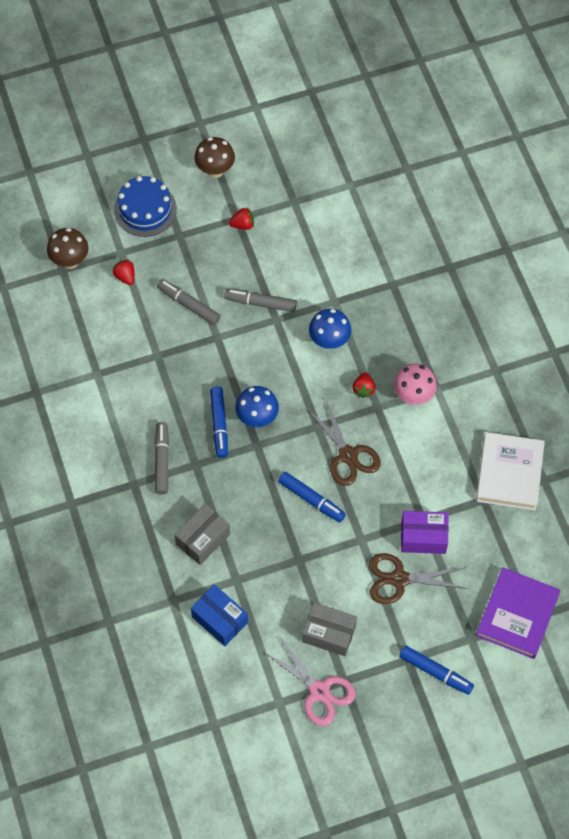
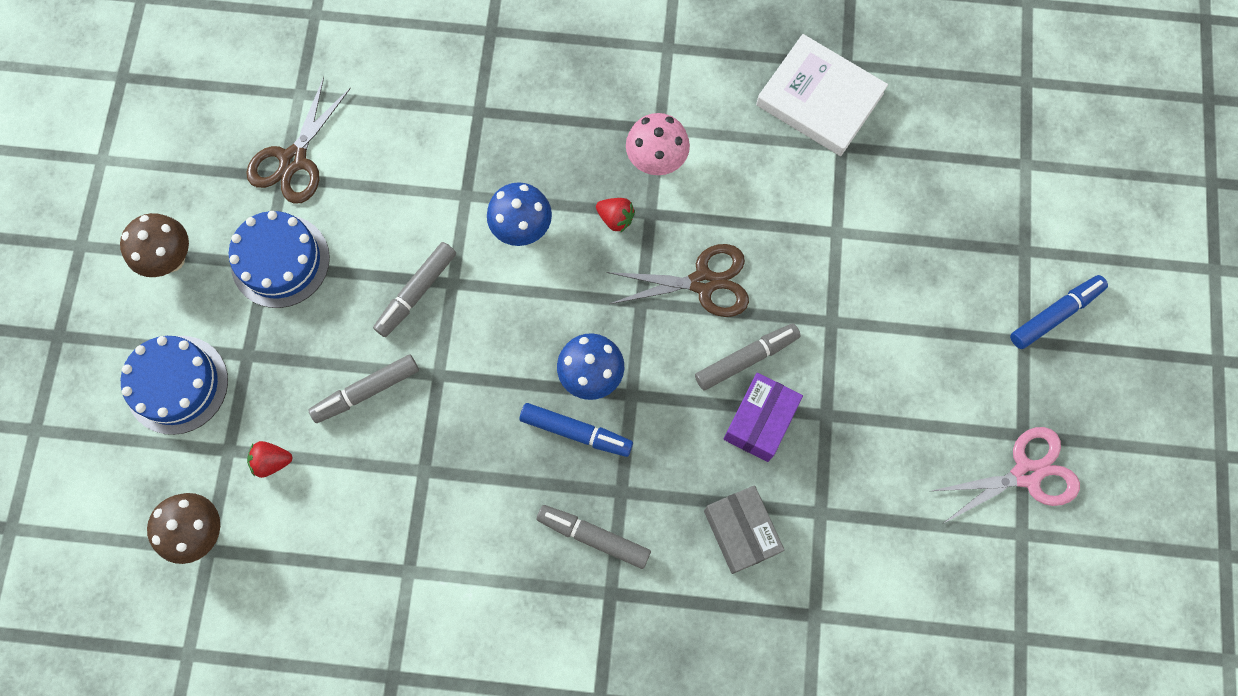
camera: 65 degrees left, 10 degrees up
(220, 619) = (870, 561): blue box -> none
(243, 225) = (280, 261): red strawberry -> blue cake
(311, 499) = (745, 359): blue marker -> grey marker
(329, 634) = (949, 424): grey box -> none
(399, 579) = (908, 299): brown scissors -> brown scissors (294, 160)
(423, 537) = (862, 242): purple box -> purple box (759, 421)
(517, 615) = (1015, 181): purple book -> none

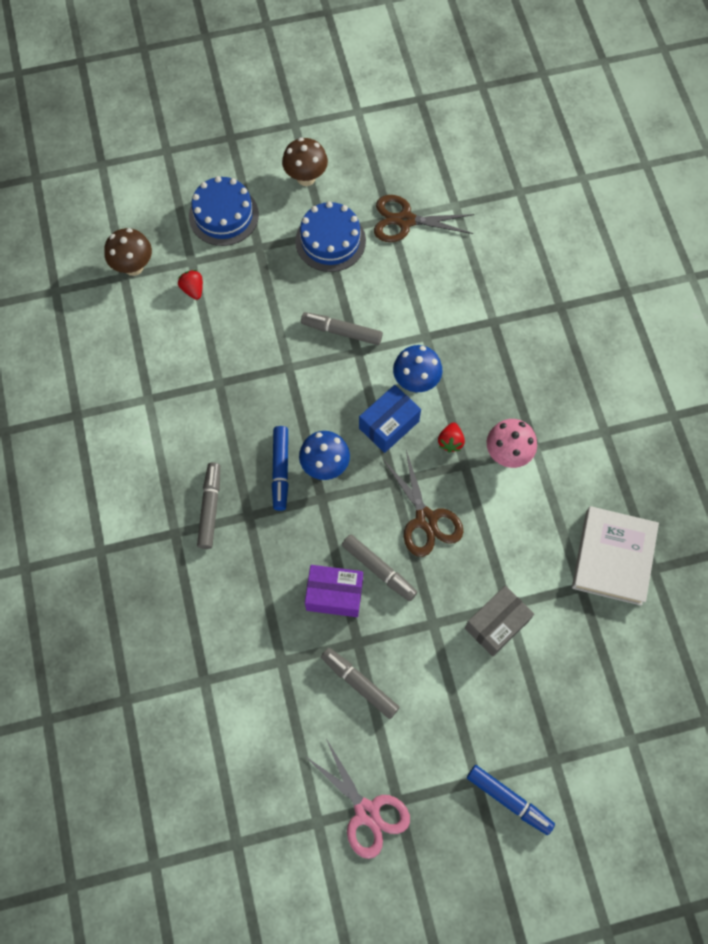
camera: 70 degrees right, 5 degrees down
(367, 391) = (260, 327): grey marker -> grey marker (360, 684)
(566, 281) = (389, 425): none -> blue box
(740, 532) = (247, 607): grey box -> grey box (496, 624)

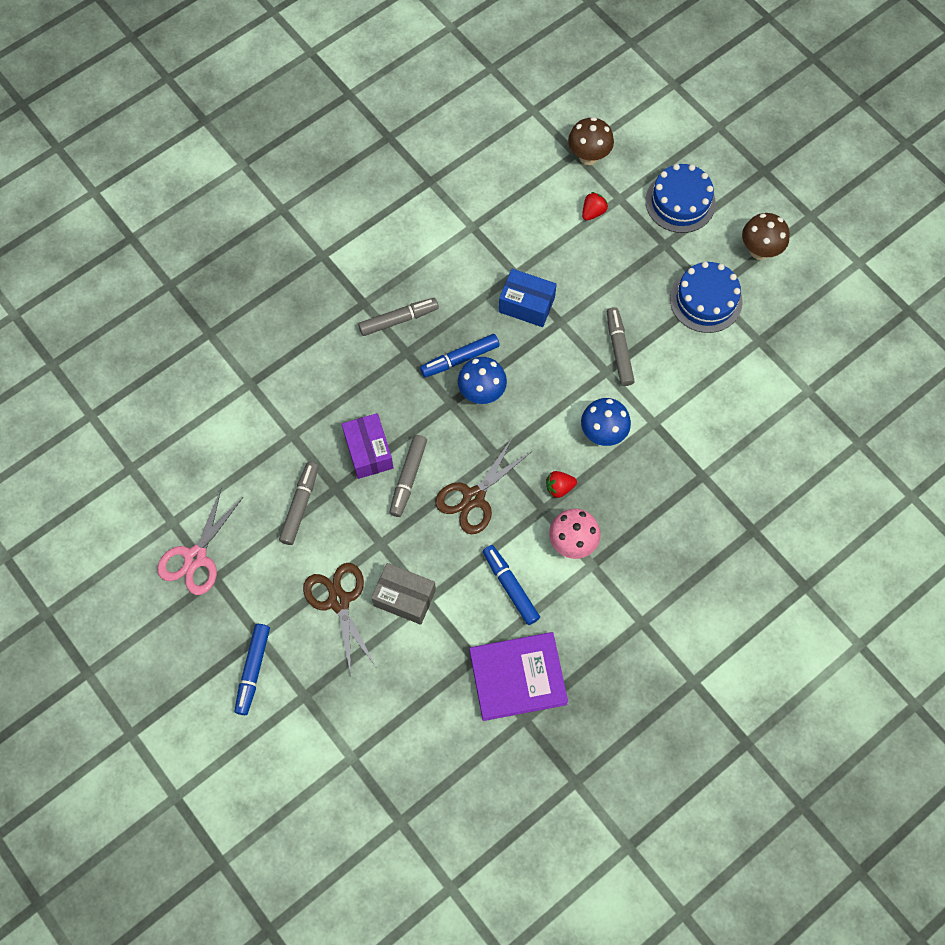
camera: 65 degrees right, 0 degrees up
(389, 425) = (548, 428): blue box -> blue box (526, 305)
(405, 220) = (765, 354): brown scissors -> brown scissors (339, 601)
(526, 525) = (510, 587): none -> blue marker
(613, 557) = (517, 677): white book -> purple book

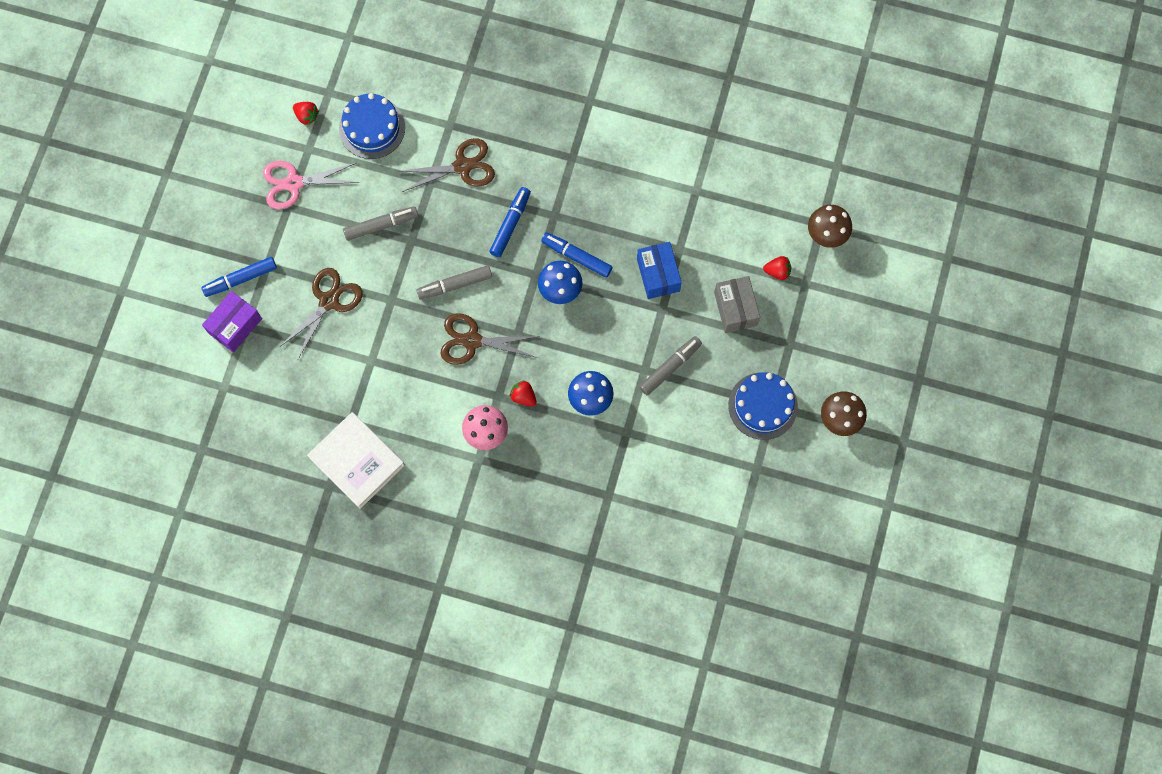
camera: 55 degrees right, 5 degrees up
(138, 502) = (307, 116): none -> red strawberry
(299, 398) = (462, 166): none -> brown scissors
(369, 451) = (456, 243): purple box -> purple box (235, 326)
(398, 320) = (576, 191): grey marker -> none
(404, 598) = (362, 344): grey box -> grey box (735, 309)
(510, 587) = (421, 412): blue marker -> blue marker (510, 225)
(517, 677) = (357, 461): purple book -> white book
(680, 202) = (838, 332): blue cake -> blue cake (372, 128)

